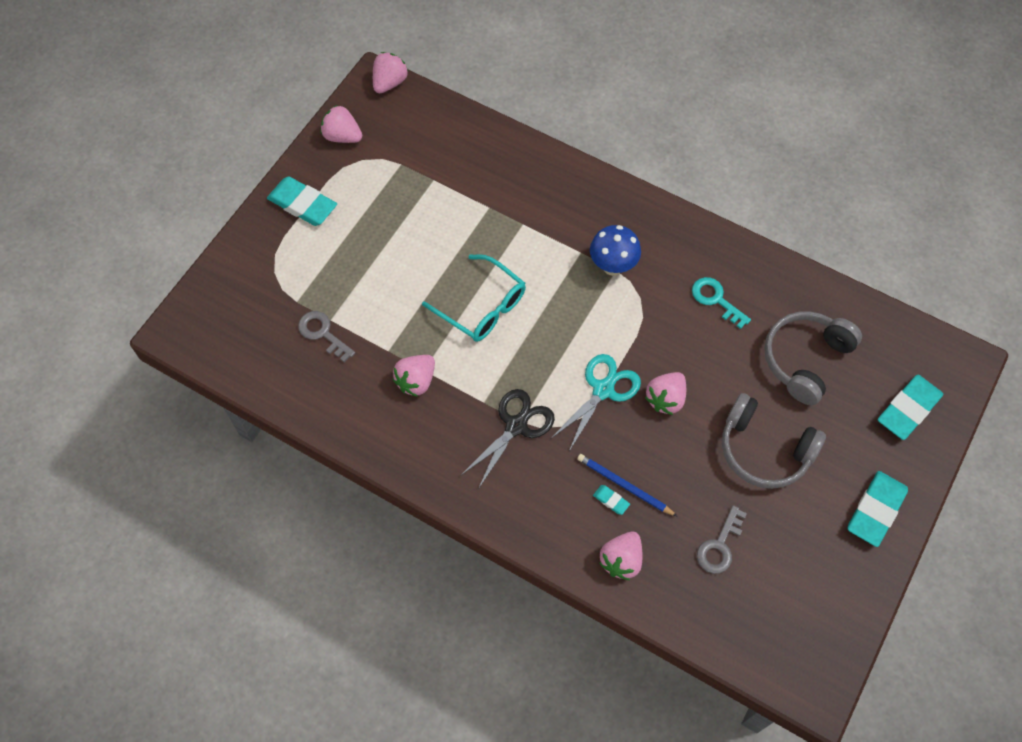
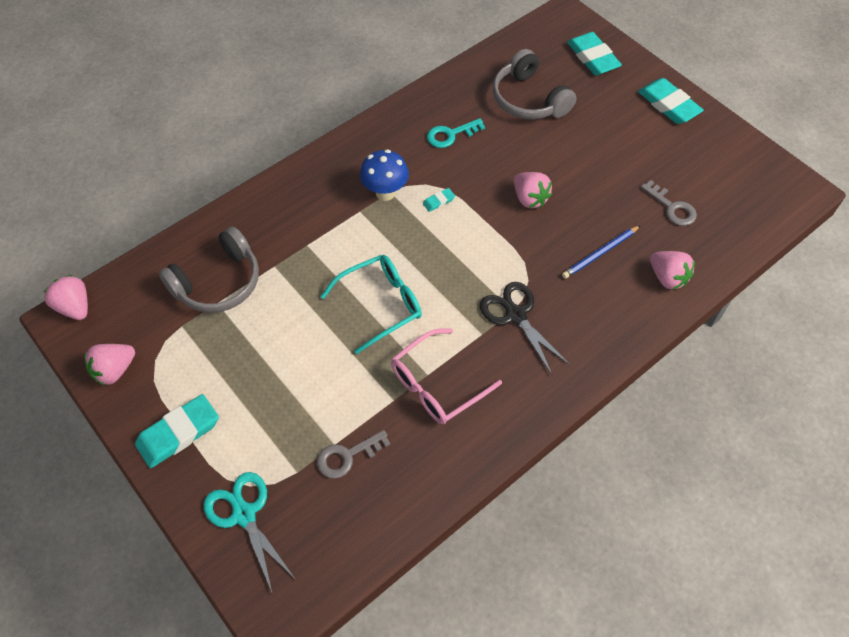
camera: 70 degrees left, 5 degrees down
(416, 381) = (437, 384): pink strawberry -> pink glasses
(603, 390) = (504, 239): turquoise scissors -> turquoise scissors (244, 514)
(611, 500) = (611, 267): turquoise eraser -> turquoise eraser (438, 201)
(764, 450) = (598, 151): grey headphones -> grey headphones (218, 282)

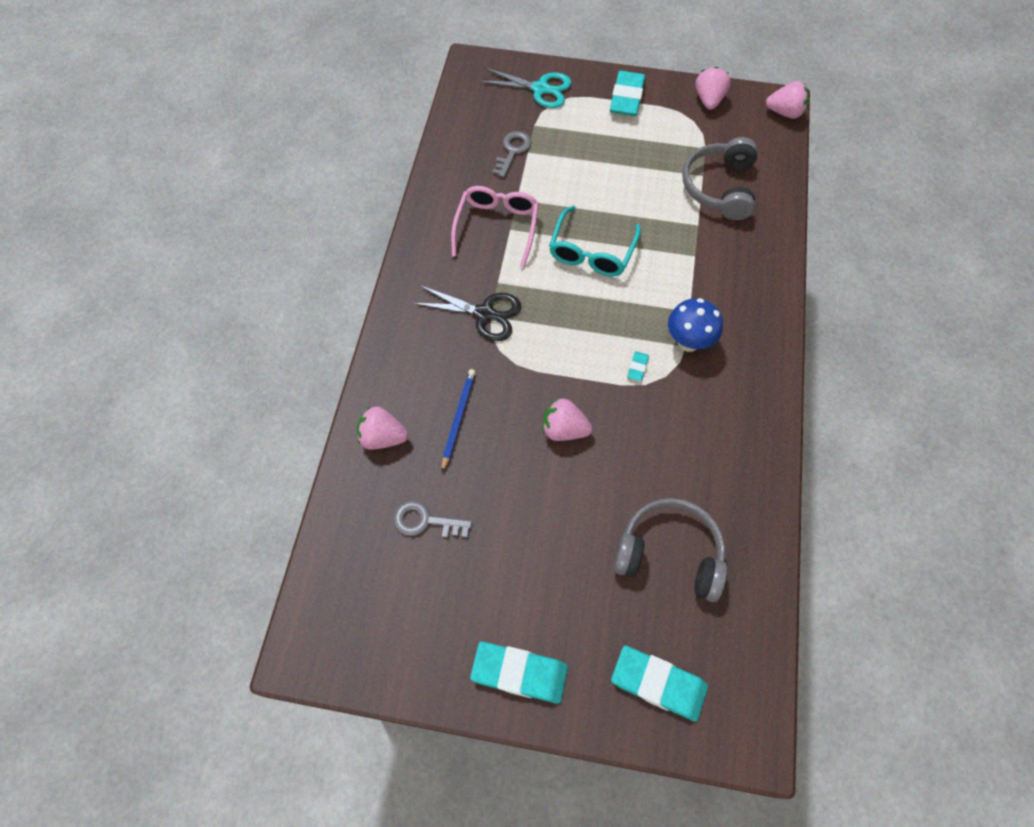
camera: 140 degrees right, 5 degrees up
(451, 135) = (698, 446): turquoise key -> none

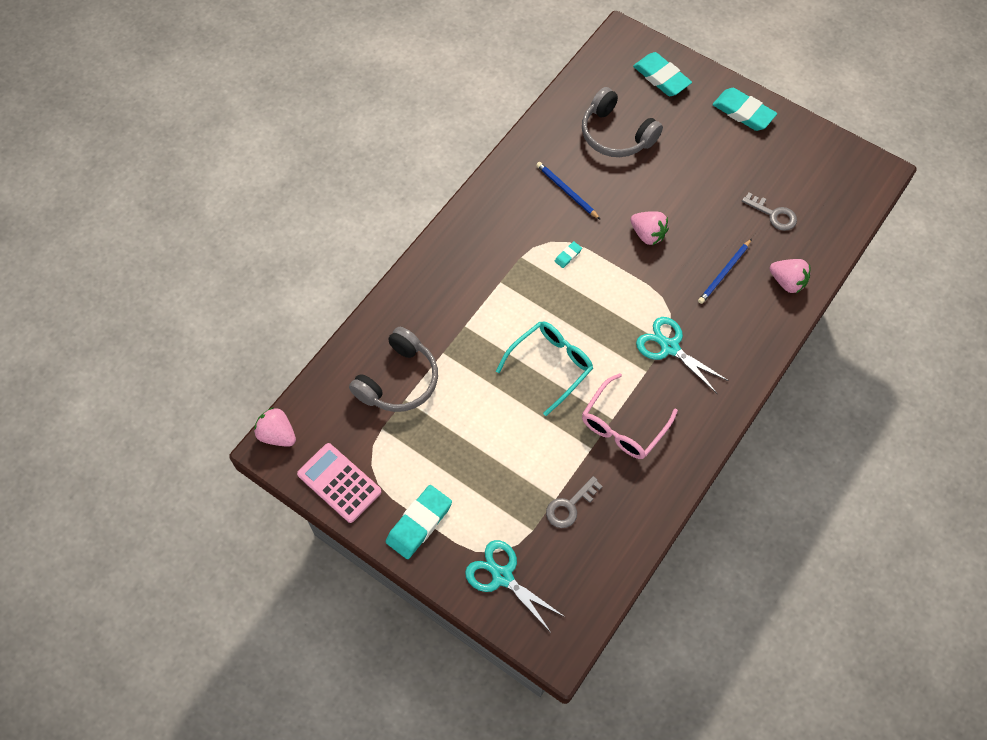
camera: 155 degrees left, 0 degrees up
(484, 314) = (669, 347): black scissors -> turquoise scissors
(683, 445) = (566, 191): none -> blue pencil
(688, 342) = (517, 258): blue mushroom -> none
(708, 100) = (339, 483): pink strawberry -> pink calculator

